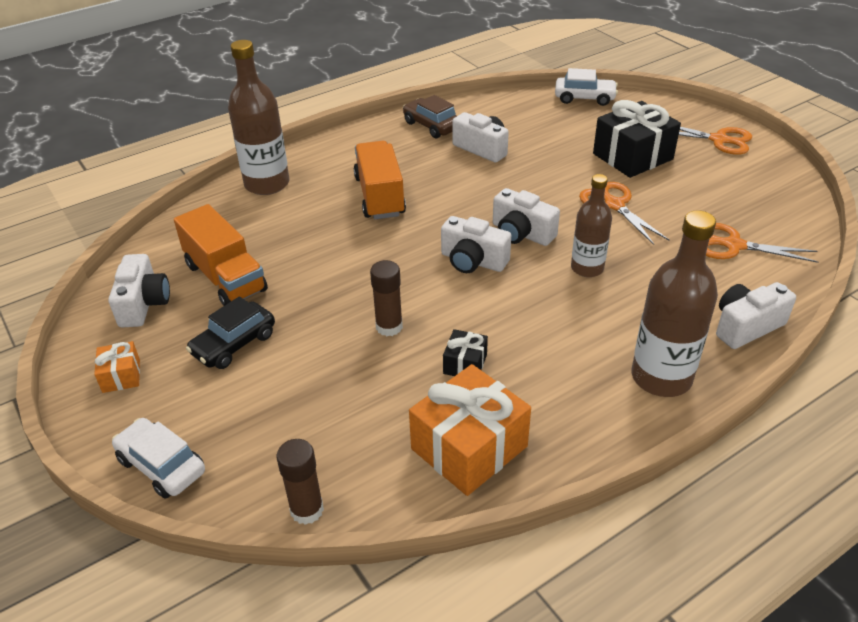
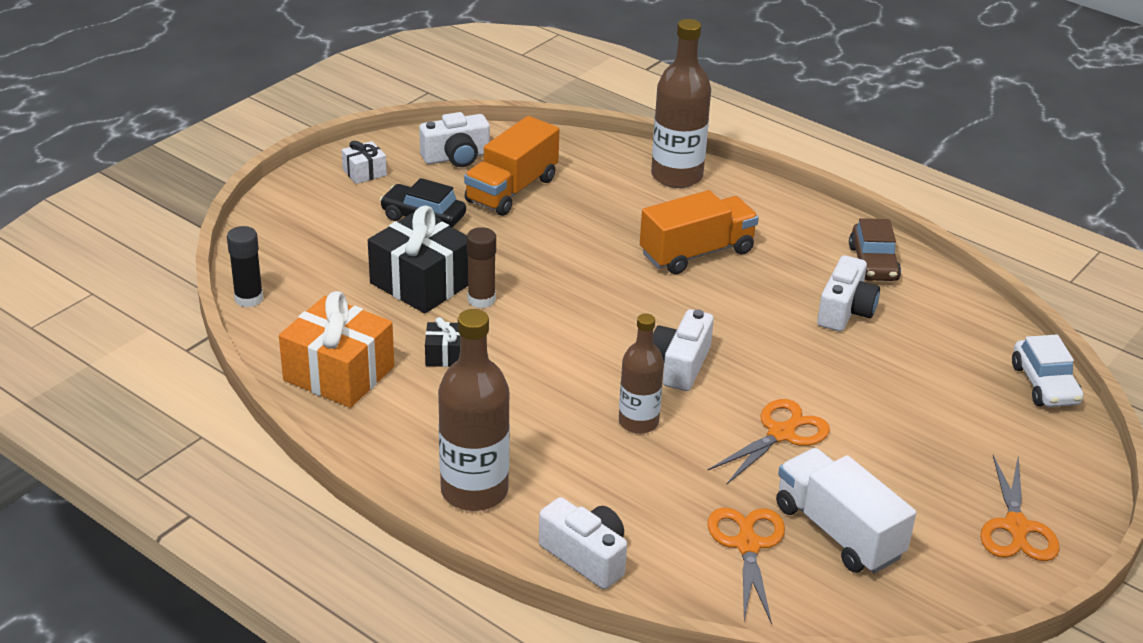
camera: 70 degrees right, 5 degrees down
(121, 376) = (364, 172): orange gift -> white gift
(162, 465) = (275, 219): white car -> none
(307, 510) = (249, 299): brown glue stick -> black glue stick
(432, 125) = (873, 263): brown car -> brown car turned 150 degrees clockwise
(473, 261) = (611, 336): white camera -> none
(632, 156) = (911, 442): black gift -> black gift (421, 283)
(721, 204) = (838, 531): none -> white truck

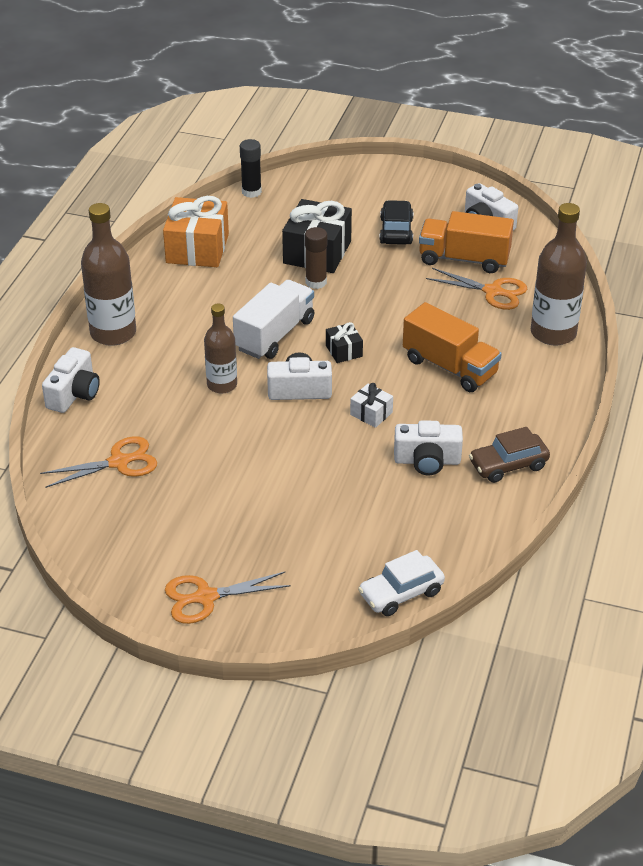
camera: 70 degrees right, 5 degrees up
(364, 172) = (432, 191): white gift -> white gift (371, 413)
(446, 355) = (243, 284): black gift -> black gift (344, 351)
(781, 433) = (248, 455): orange scissors -> orange scissors (493, 292)
(838, 531) = (154, 503): white truck -> white truck (274, 335)

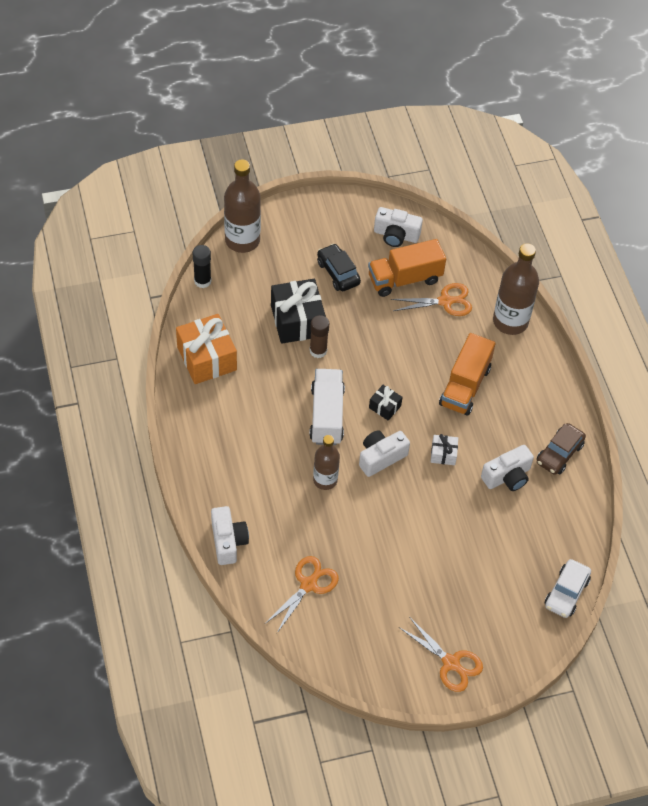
camera: 35 degrees left, 15 degrees up
(113, 333) = (210, 471): brown bottle -> brown bottle (242, 240)
(205, 597) = (451, 663): orange scissors -> orange scissors turned 90 degrees counterclockwise
(450, 367) = (465, 386): orange truck -> orange truck turned 105 degrees clockwise

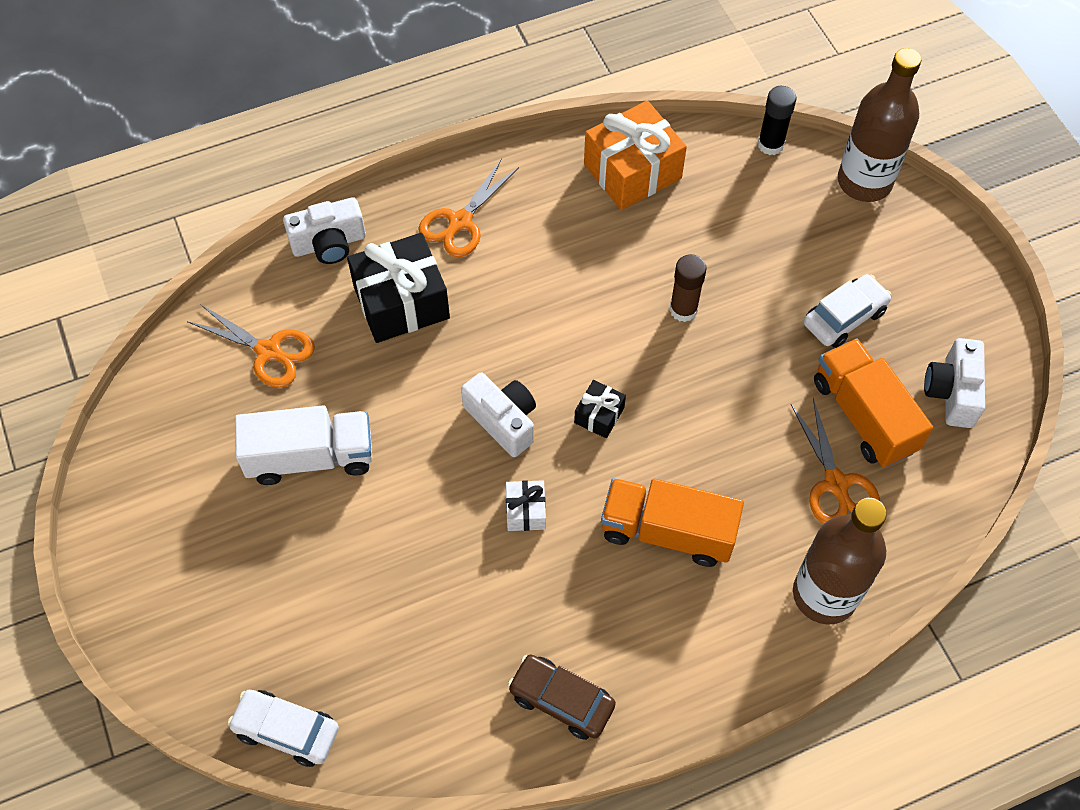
camera: 85 degrees right, 5 degrees up
(297, 321) = (733, 274): black gift -> black gift (401, 302)
(325, 480) = (449, 349): brown bottle -> none
(326, 415) = (565, 337): white truck -> white truck (310, 457)
(338, 273) = (844, 317): black car -> white car
(451, 663) = (149, 560): orange scissors -> orange scissors (460, 222)
(507, 476) = (499, 616): white camera -> none

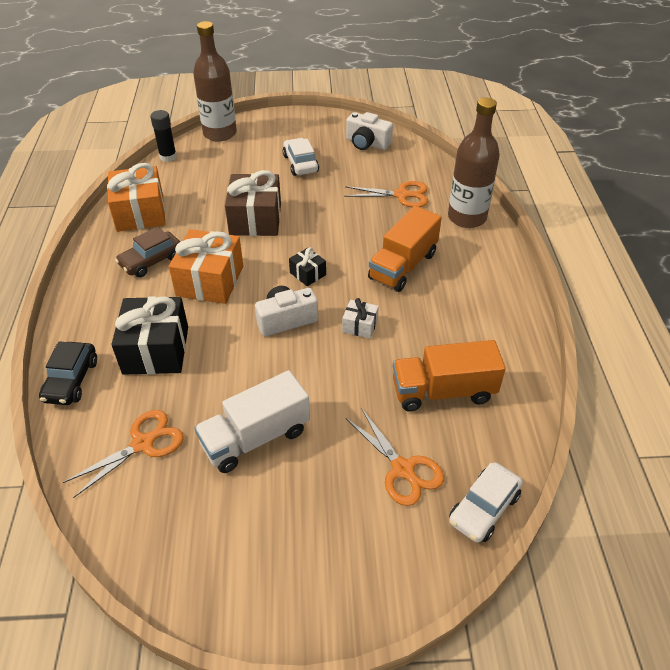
camera: 70 degrees left, 15 degrees down
(310, 457) = (255, 437): white truck -> white truck turned 135 degrees counterclockwise
(329, 243) = (71, 380): white camera -> black car
(460, 222) = (113, 302): orange scissors -> orange scissors (403, 469)
(538, 307) = (210, 281): none -> orange gift
(561, 700) = (501, 343): brown car -> brown car (151, 261)
(683, 309) = (255, 219): brown glue stick -> brown gift
(863, 416) = (365, 174): orange truck -> orange truck (443, 391)

